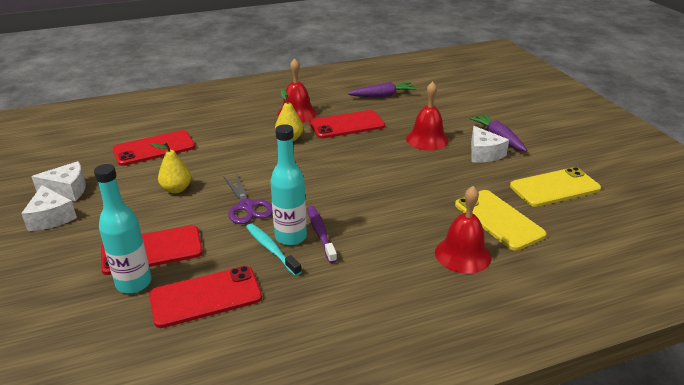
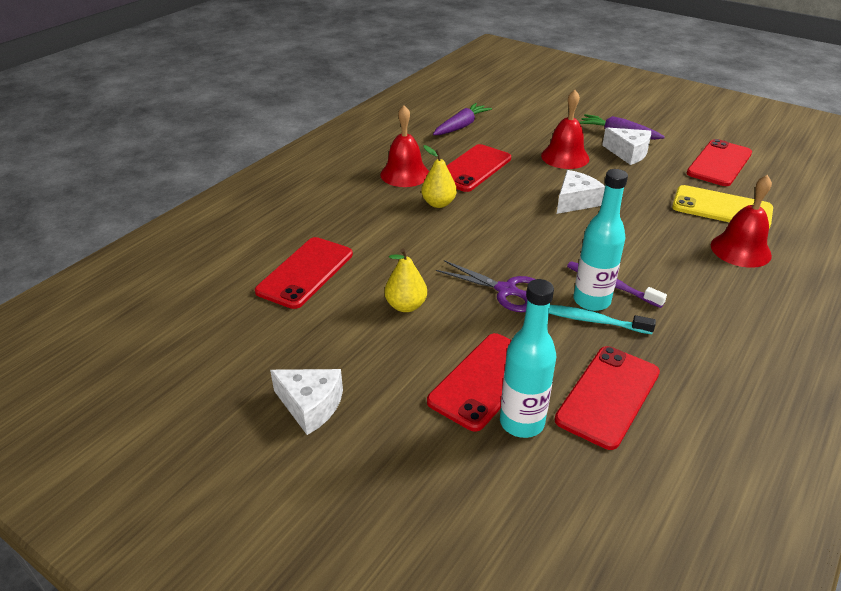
camera: 35 degrees left, 5 degrees up
(67, 190) = (277, 365): white cheese -> white cheese (575, 201)
(554, 187) = (719, 163): yellow phone -> red phone

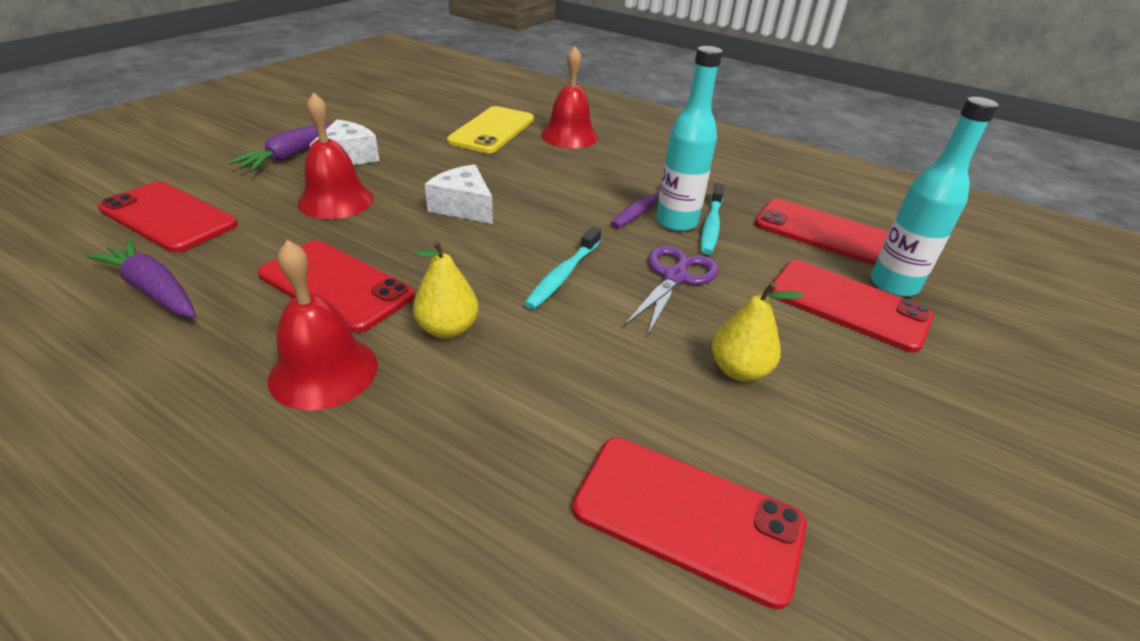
camera: 95 degrees left, 0 degrees up
(310, 406) = (1004, 472): white cheese -> none
(498, 241) = (562, 275): none -> turquoise toothbrush
(719, 163) = (397, 115): red phone -> red phone (168, 217)

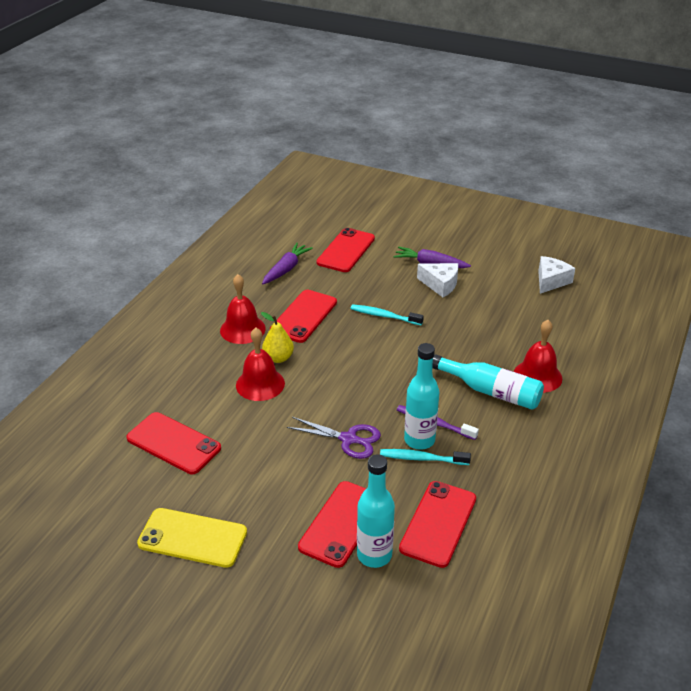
camera: 85 degrees right, 0 degrees up
(336, 200) = (385, 294): red bell -> red bell (260, 384)
(463, 207) = (398, 342): white cheese -> white cheese (551, 281)
(492, 130) = (522, 335): yellow phone -> yellow phone (192, 538)
(562, 275) = (336, 392): turquoise toothbrush -> turquoise toothbrush (384, 316)
(590, 164) = (491, 391): none -> turquoise bottle
(687, 516) = (173, 443): red phone -> red phone turned 75 degrees counterclockwise
(739, 370) = (266, 464): yellow pear -> none

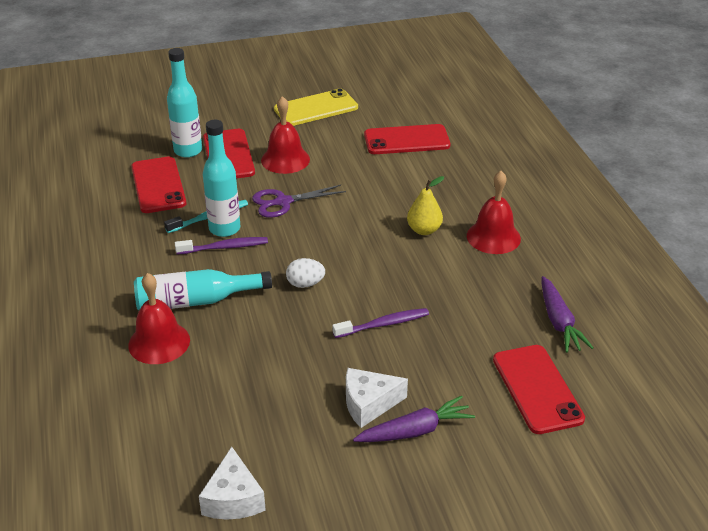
camera: 140 degrees right, 0 degrees up
(260, 384) = (407, 203): red bell -> red bell (285, 159)
(304, 316) = (460, 279): red phone -> none
(384, 316) = (384, 324): turquoise toothbrush -> purple toothbrush
(404, 364) = (305, 284): none -> white egg

